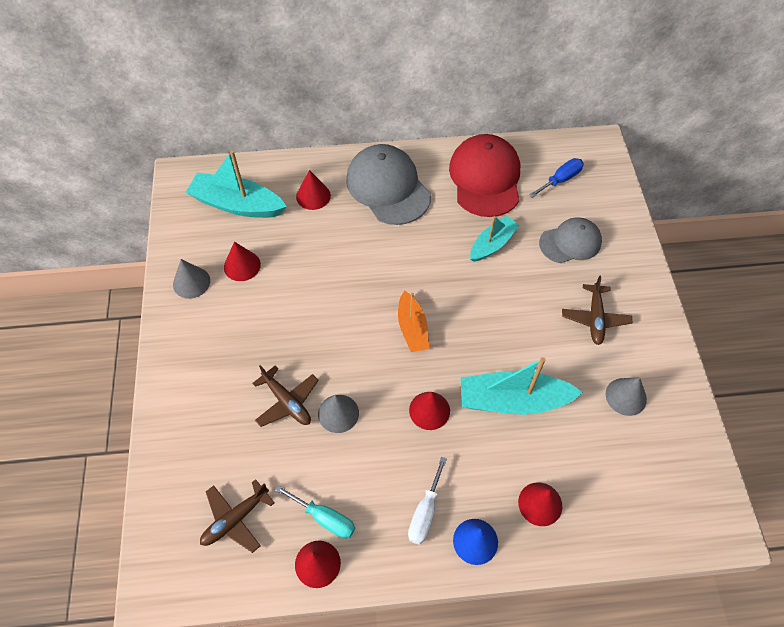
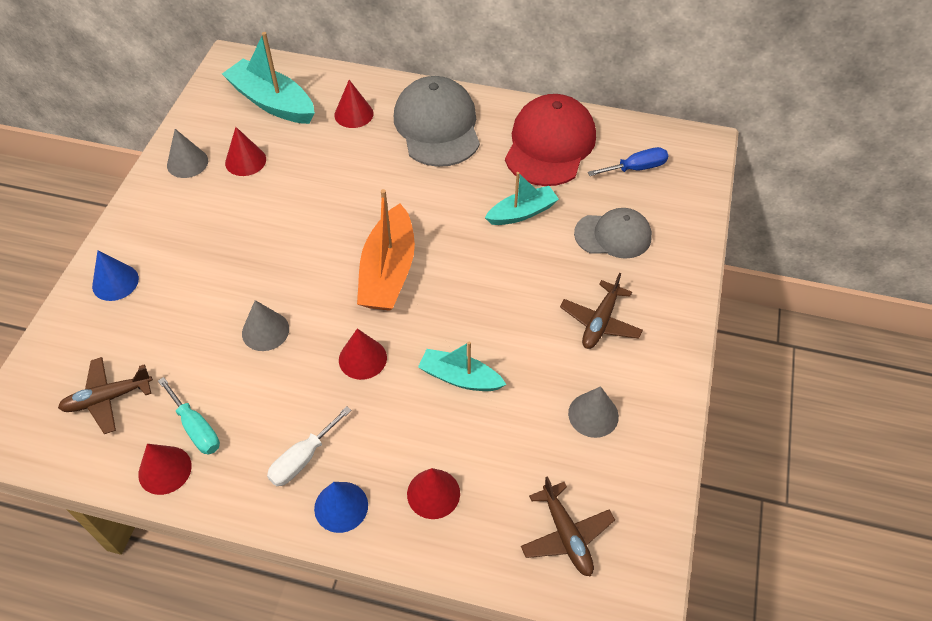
camera: 20 degrees right, 5 degrees down
(185, 412) = (115, 282): none -> blue cone
(287, 402) = (219, 303): brown plane -> brown plane (566, 535)
(412, 328) = (388, 271): orange boat -> orange boat, size x1.61
(513, 400) = (460, 377): turquoise boat -> turquoise boat, size x0.62

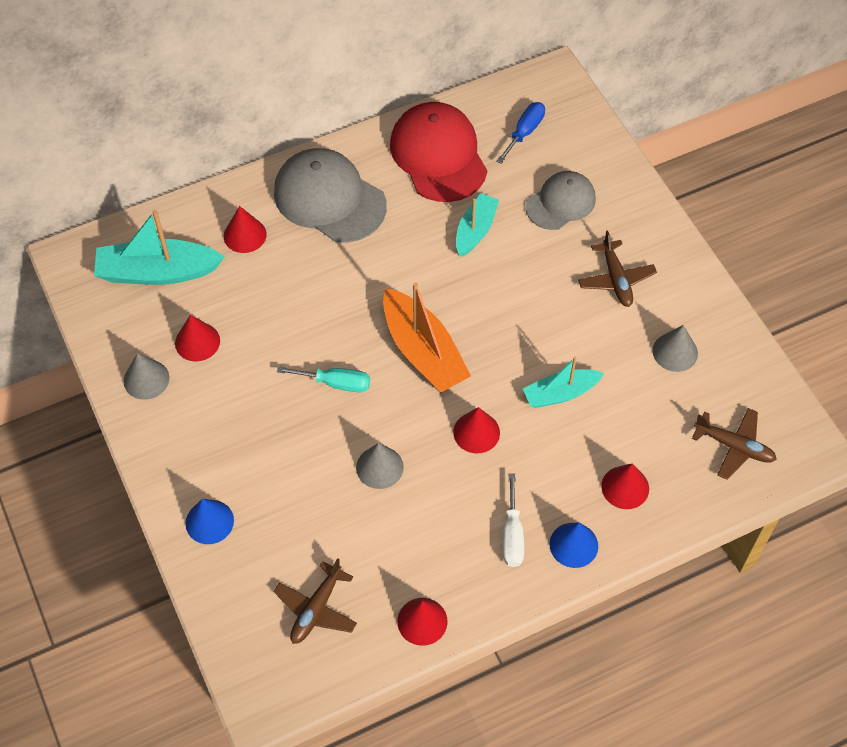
camera: 40 degrees left, 5 degrees up
(196, 428) = (410, 575): turquoise screwdriver -> turquoise screwdriver (336, 383)

